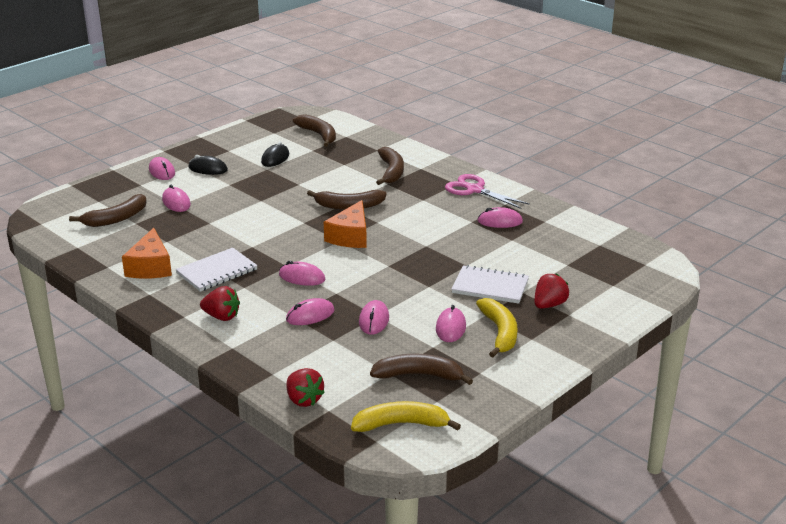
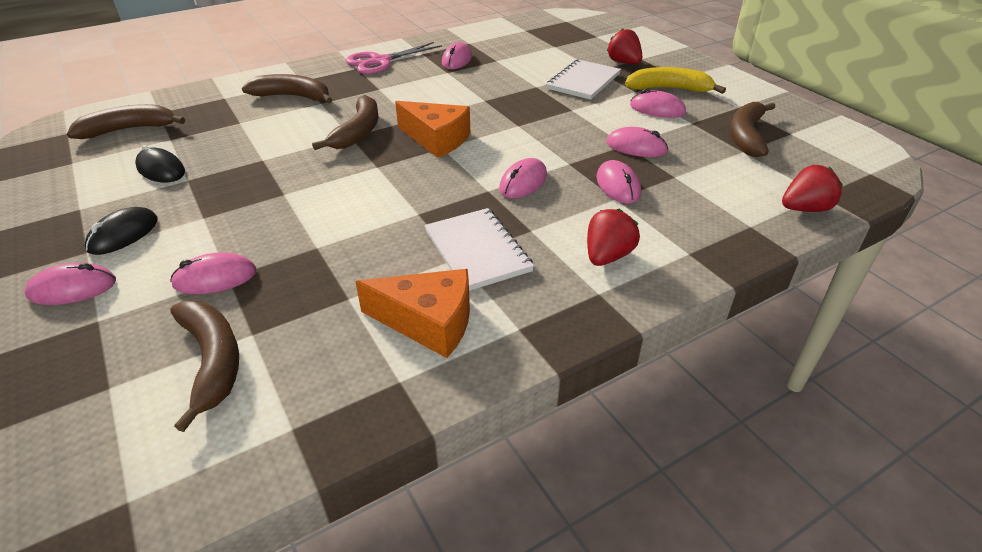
camera: 75 degrees left, 10 degrees up
(401, 424) = (837, 156): yellow banana -> none

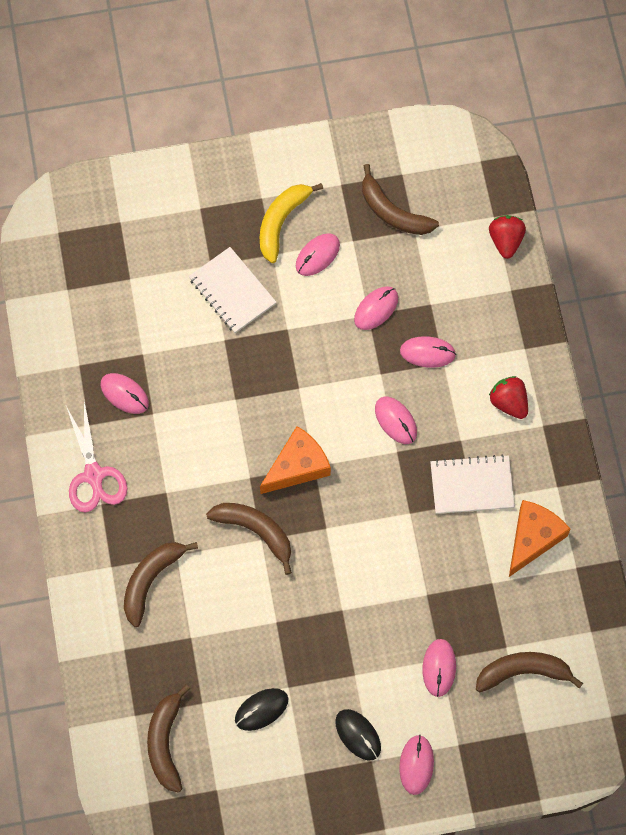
camera: 70 degrees left, 30 degrees up
(623, 63) = (204, 231): red strawberry -> none

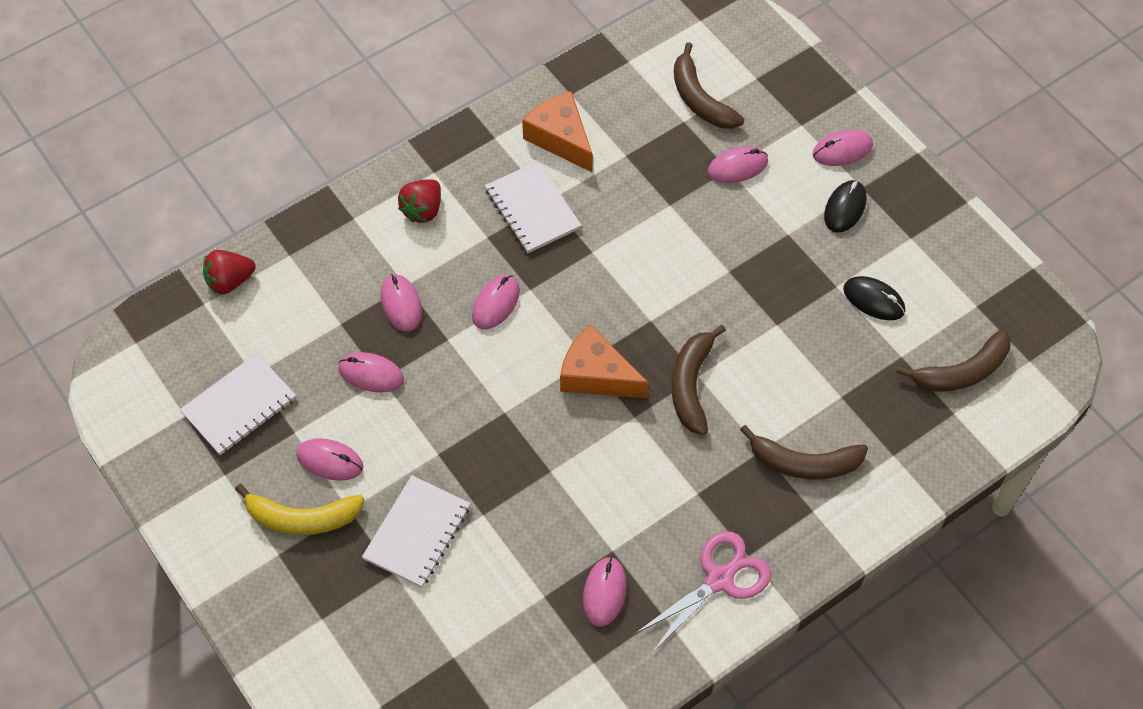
camera: 115 degrees left, 10 degrees down
(392, 212) = (239, 405): brown banana -> white notebook
(533, 538) = (560, 138): orange cheese -> orange cheese turned 45 degrees clockwise

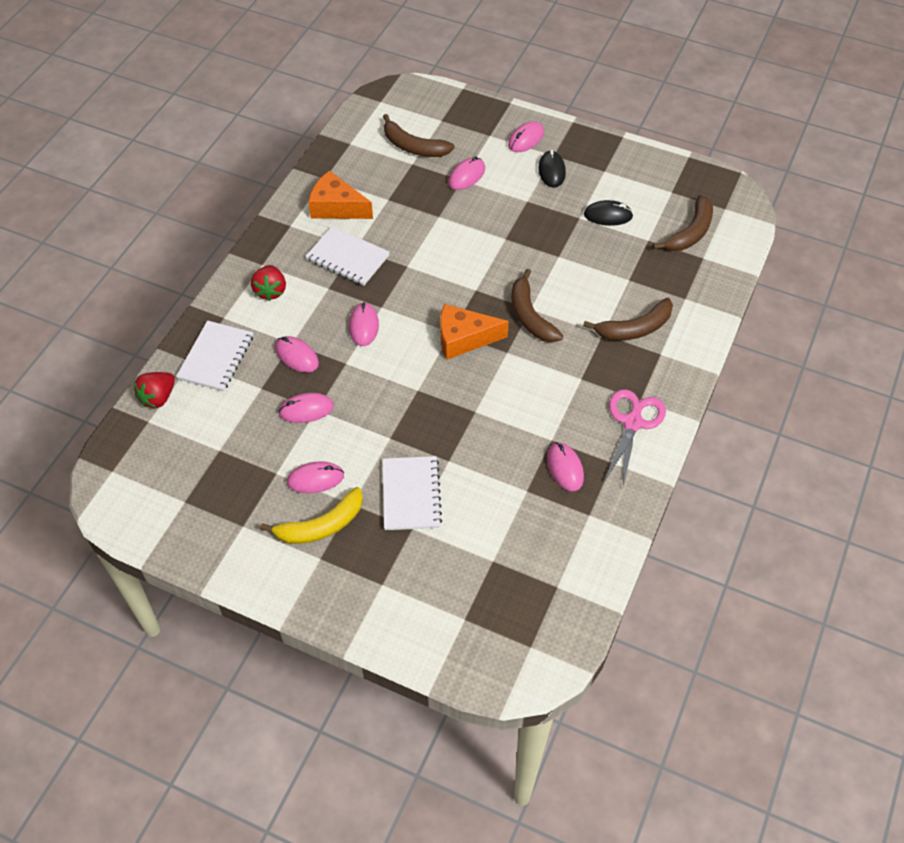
camera: 30 degrees left, 5 degrees down
(239, 405) = (222, 475): white notebook -> white notebook (216, 357)

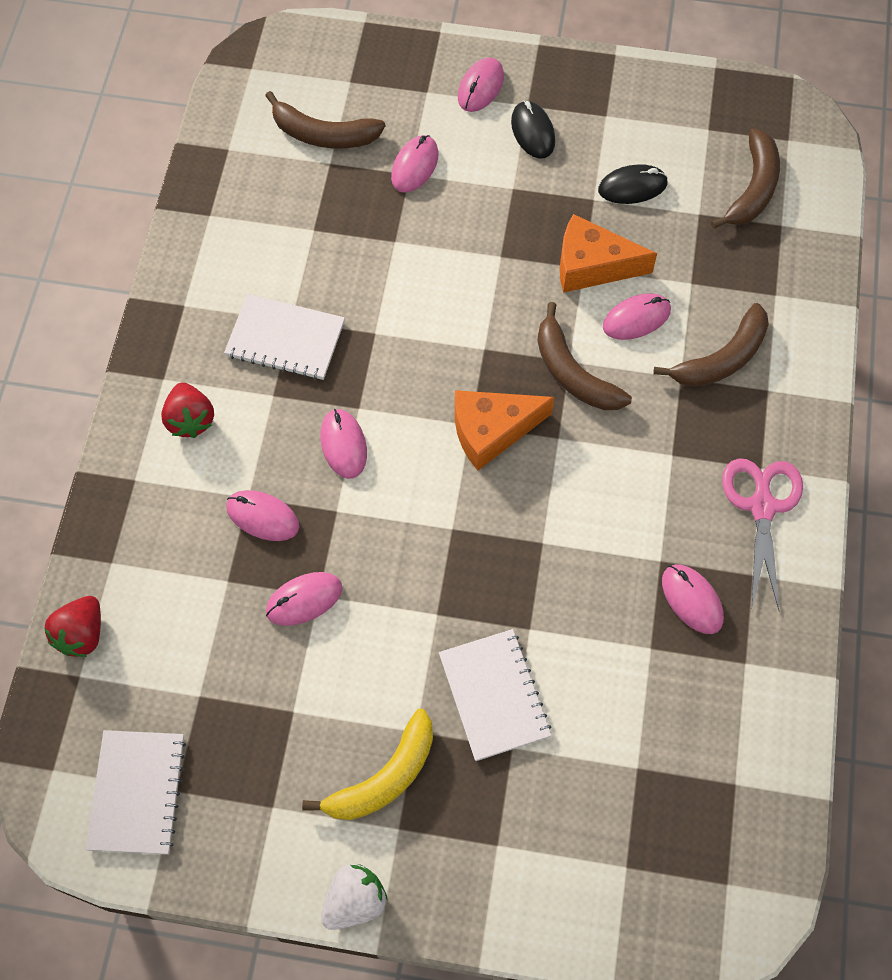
camera: 15 degrees left, 10 degrees up
(216, 357) = (145, 548): white notebook -> white notebook (137, 793)
(276, 594) = (354, 901): none -> white strawberry
(315, 479) = (352, 706): pink mouse -> pink mouse (636, 319)
(336, 207) = (242, 260): orange cheese -> orange cheese (592, 266)

